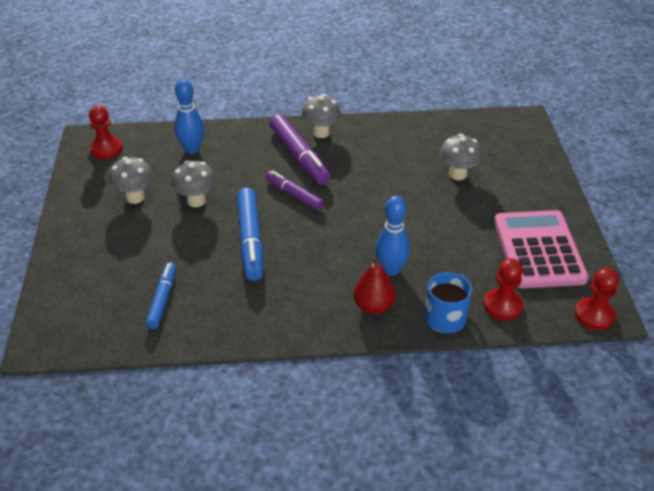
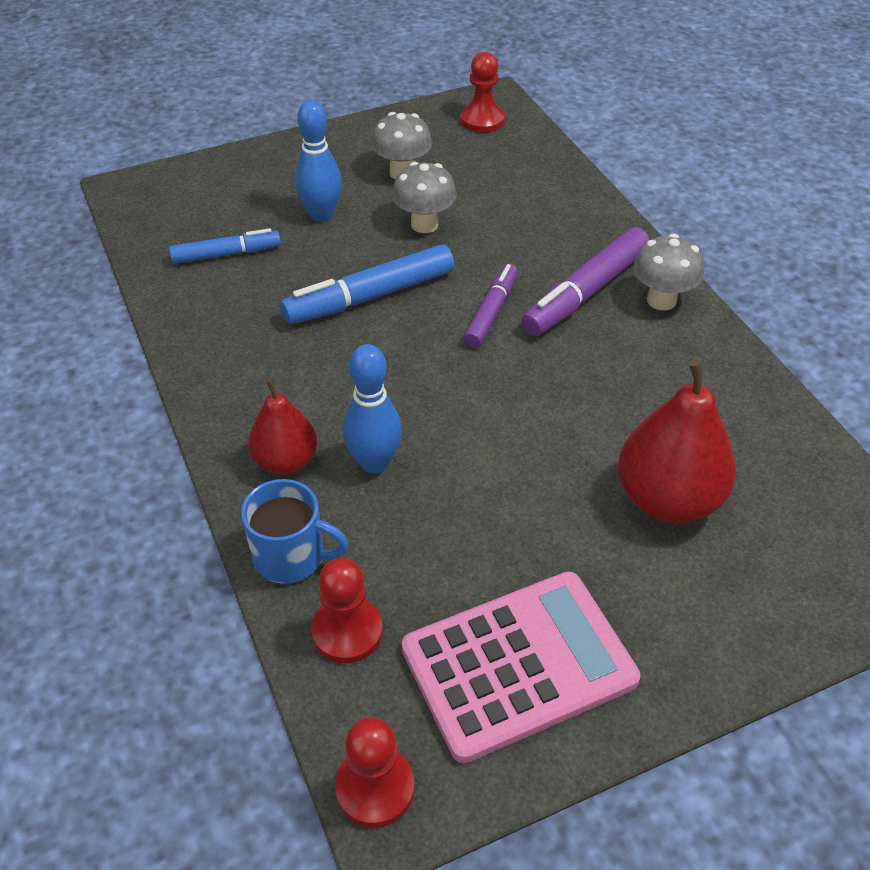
camera: 70 degrees right, 5 degrees up
(192, 149) = (530, 187): blue bowling pin -> blue bowling pin (321, 215)
(458, 174) = (668, 499): grey mushroom -> red pear

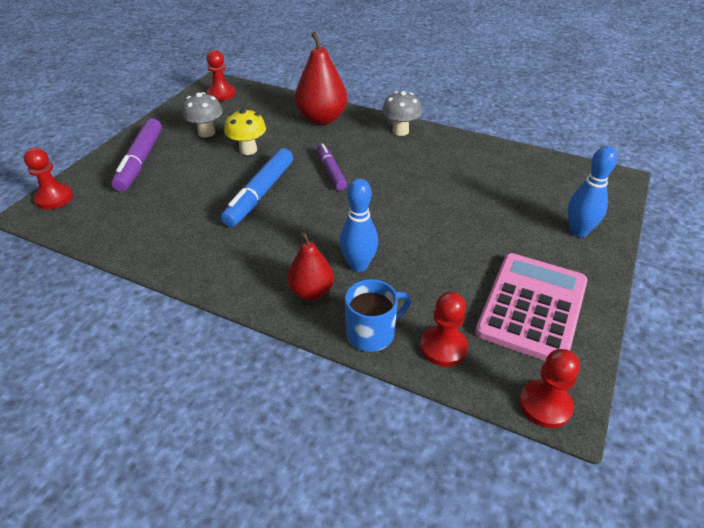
camera: 40 degrees left, 5 degrees down
(160, 182) = (54, 198): none -> red pawn
(226, 254) = (147, 214): blue marker -> none
(321, 215) = (183, 170): blue bowling pin -> blue bowling pin (578, 231)
(424, 224) = (248, 150): grey mushroom -> yellow mushroom
(586, 292) = (364, 143): purple marker -> purple marker (140, 161)
(668, 499) = (502, 205): red pear -> red pear (322, 119)

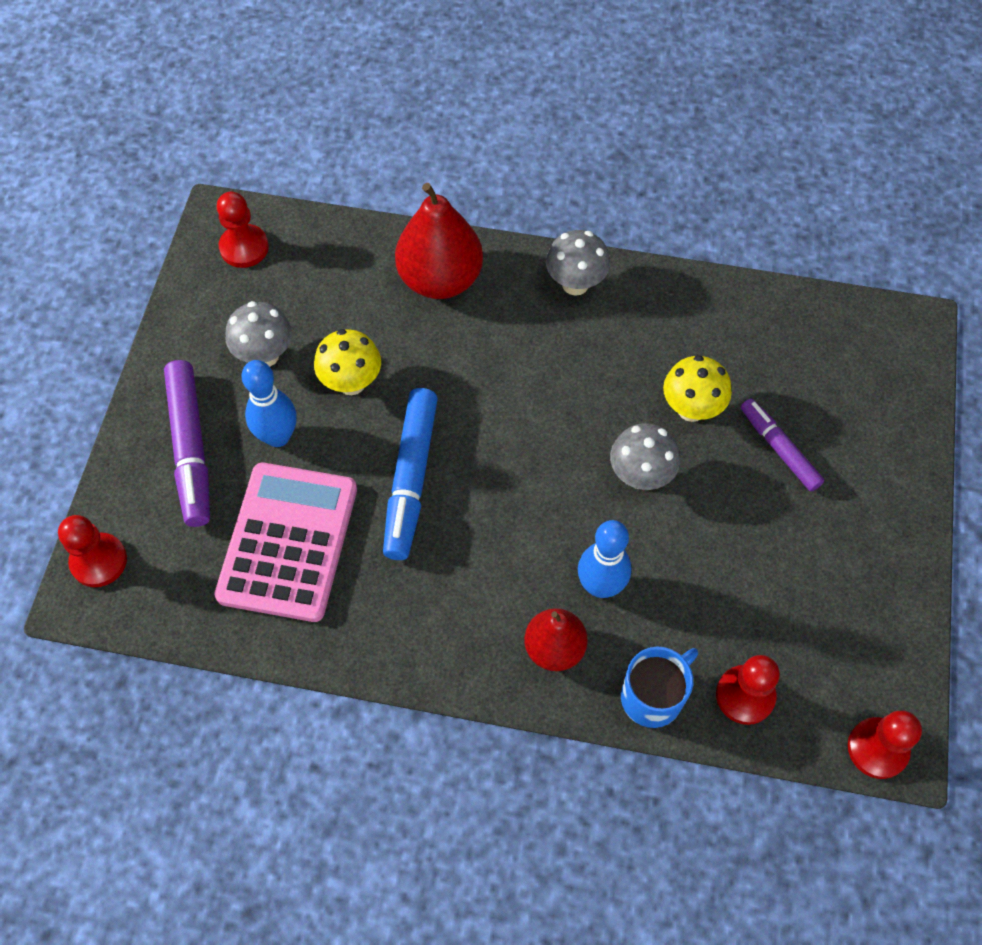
camera: 15 degrees left, 20 degrees up
(331, 171) = (499, 404): purple marker -> purple marker (779, 449)
(408, 217) = (640, 476): none -> grey mushroom
(454, 192) = (691, 409): none -> yellow mushroom
(532, 307) = (838, 603): pink calculator -> pink calculator (288, 542)
(578, 231) = (875, 450): blue bowling pin -> blue bowling pin (278, 436)

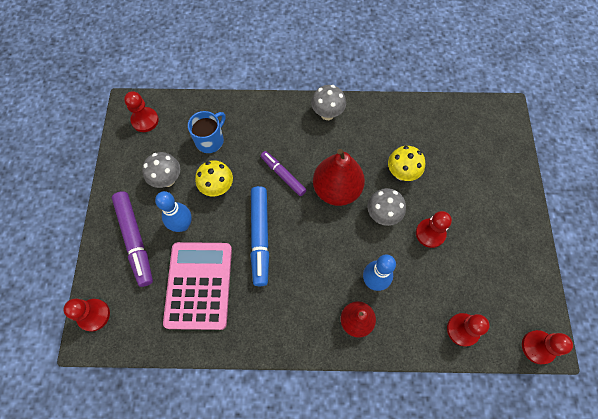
camera: 10 degrees left, 5 degrees up
(440, 279) = (255, 122): red pear -> red pear (336, 189)
(653, 696) = (414, 339): blue mug -> blue mug (210, 140)
(721, 521) = (430, 233): none -> red pawn
(779, 449) = (452, 188): purple marker -> purple marker (283, 175)

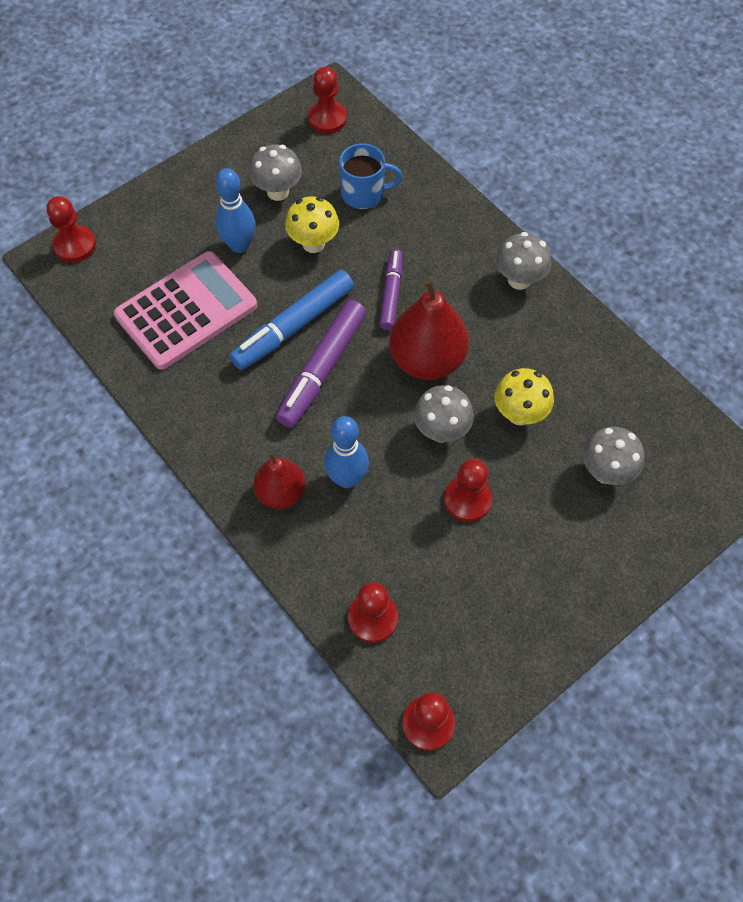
camera: 50 degrees right, 5 degrees down
(135, 240) = (184, 217): purple marker -> purple marker (322, 369)
(461, 162) = (605, 472): none -> grey mushroom

